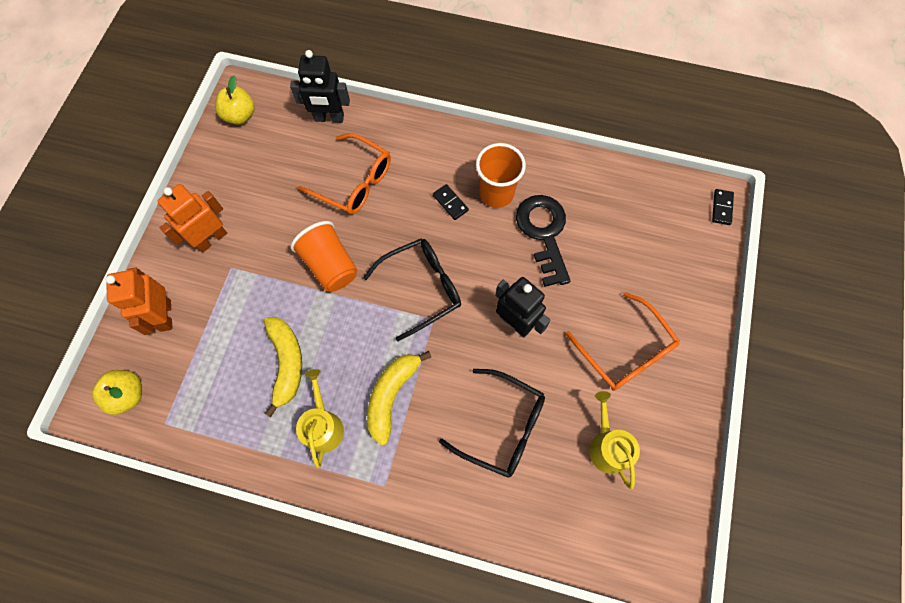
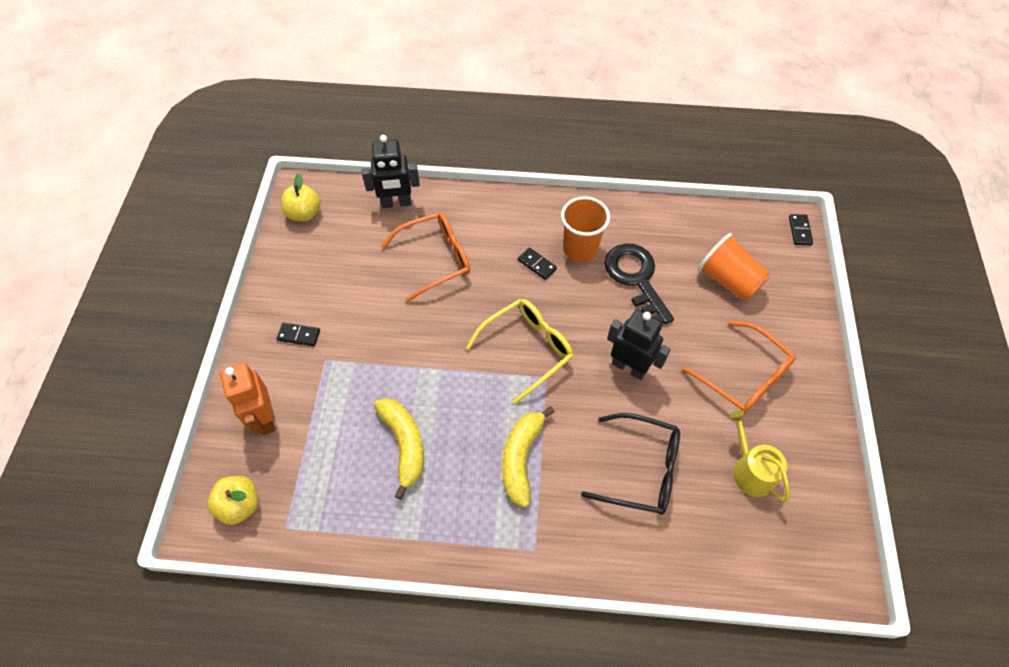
camera: 10 degrees left, 10 degrees down
(211, 239) = (299, 335): orange robot -> black domino
(323, 425) = (457, 500): yellow watering can -> none
(330, 265) = (429, 342): orange cup -> orange cup (728, 280)
(354, 182) = (435, 259): orange glasses -> orange glasses turned 45 degrees counterclockwise
(421, 288) = (527, 349): black glasses -> yellow glasses

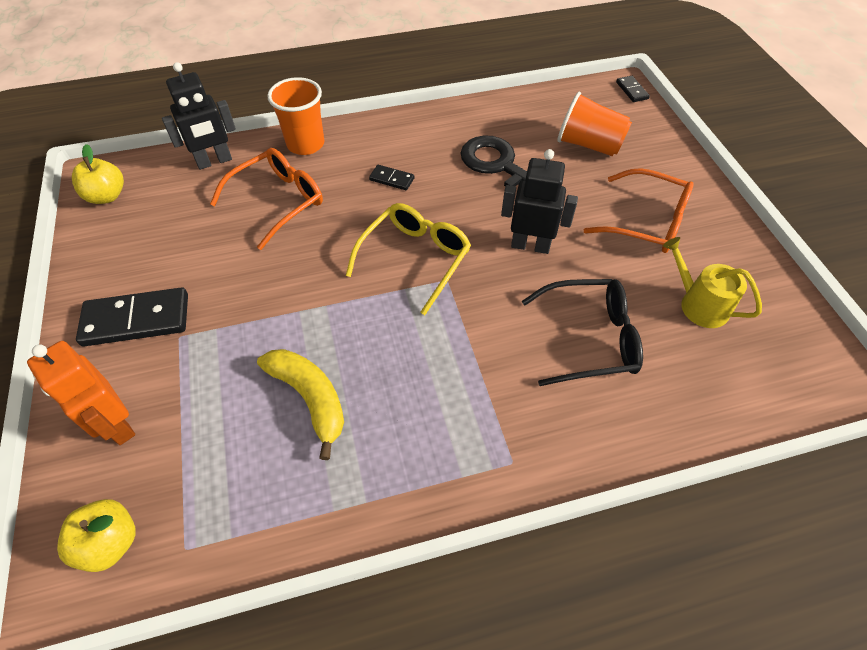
camera: 20 degrees left, 5 degrees down
(299, 335) = (136, 319): black domino -> black domino, size x2.02
(521, 458) = (455, 369): yellow banana -> none
(580, 249) = (431, 155): orange cup -> orange cup (305, 144)

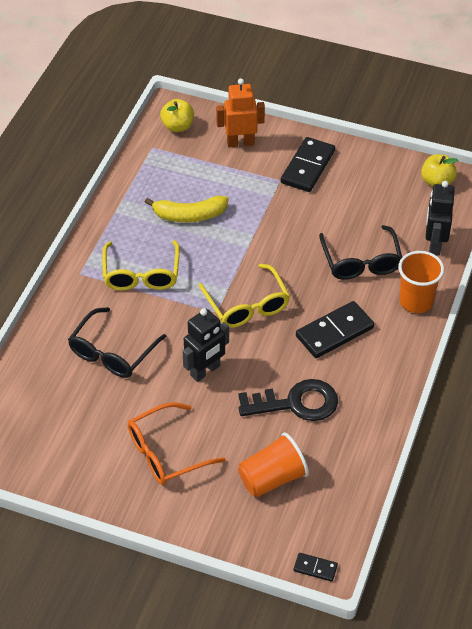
camera: 125 degrees right, 5 degrees down
(278, 202) = (361, 261): orange glasses -> black glasses
(392, 179) = (334, 332): black domino -> black domino, size x2.02
(454, 387) = (141, 274): none -> yellow glasses
(699, 304) = (82, 425): yellow watering can -> none

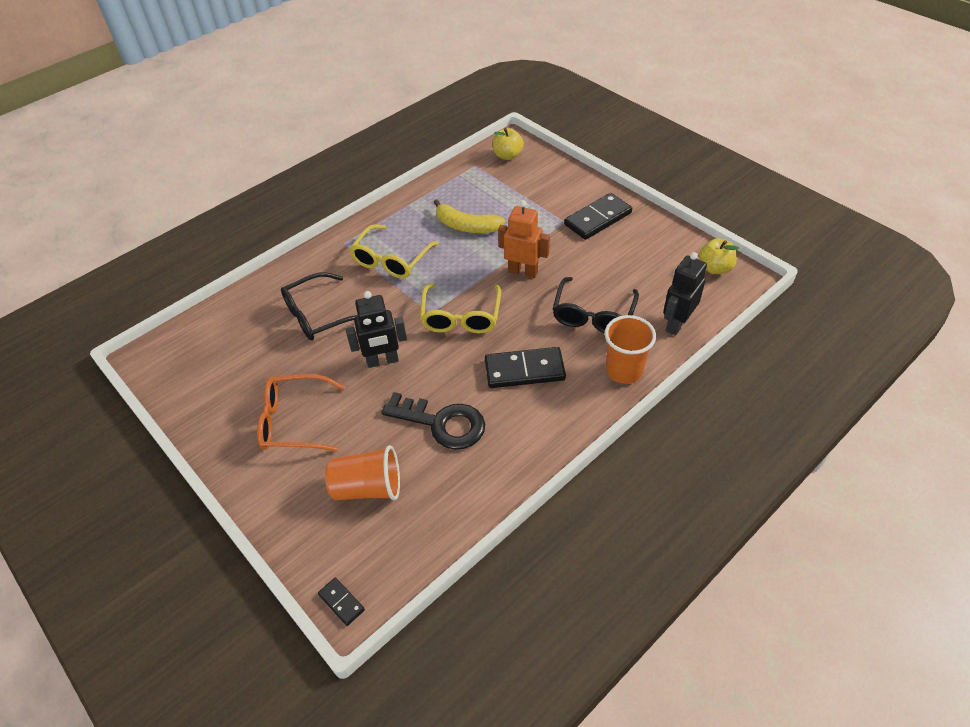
camera: 30 degrees right, 0 degrees up
(240, 143) = (551, 182): orange robot -> orange robot (523, 271)

